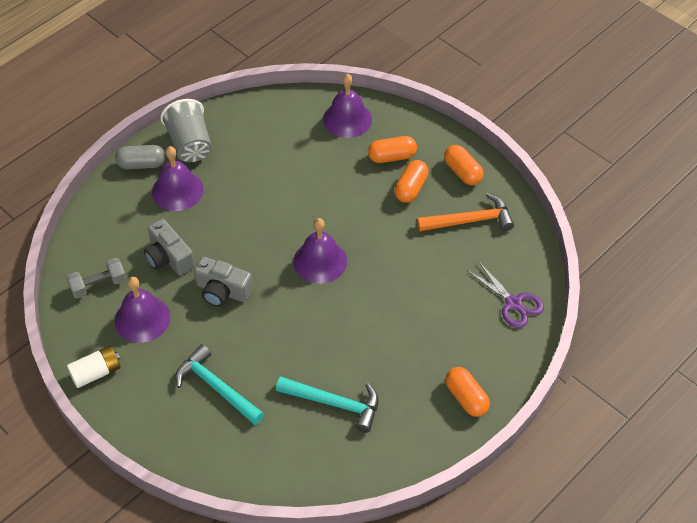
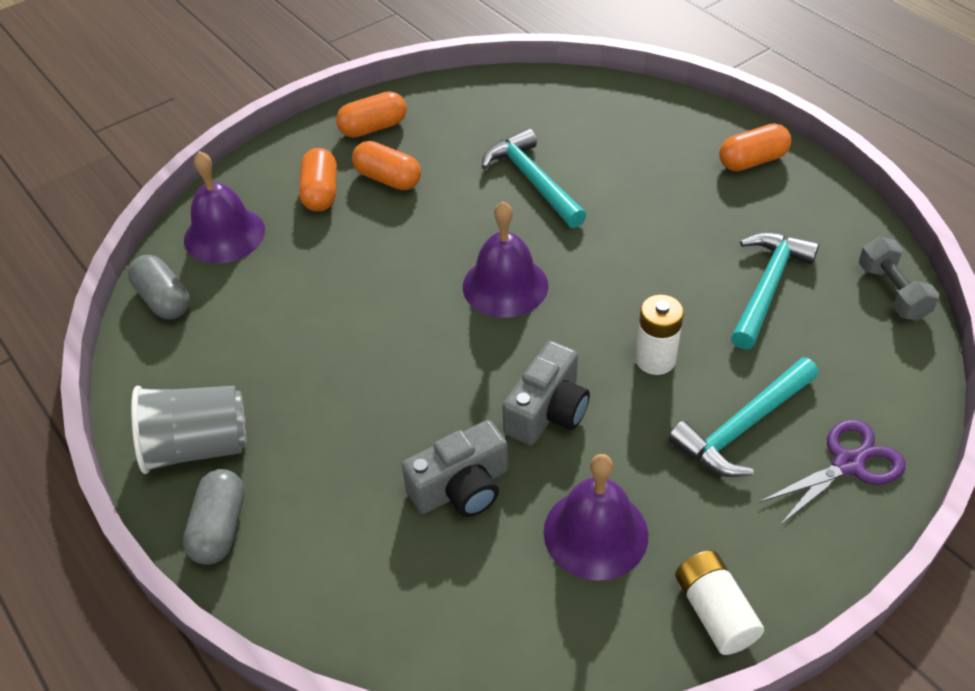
camera: 80 degrees left, 5 degrees down
(98, 285) = (508, 608): grey dumbbell -> grey dumbbell (892, 292)
(177, 190) = (305, 470): purple bell -> none
(265, 342) = (655, 359): none -> white battery
(291, 105) = (164, 300): none -> grey capsule
(422, 266) = (532, 181): none -> turquoise hammer
(470, 220) = (461, 129): orange hammer -> none
(513, 303) = (605, 107): purple scissors -> purple scissors (848, 464)

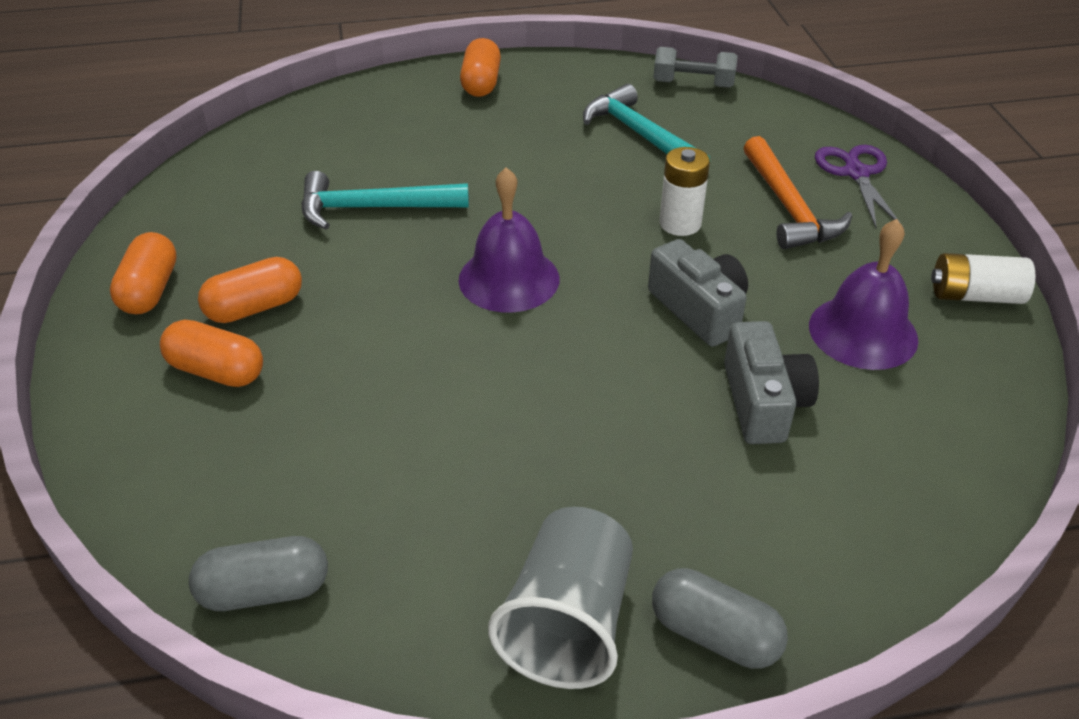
camera: 65 degrees left, 5 degrees down
(224, 234) = (197, 487): purple bell -> none
(743, 427) = (788, 207): turquoise hammer -> orange hammer

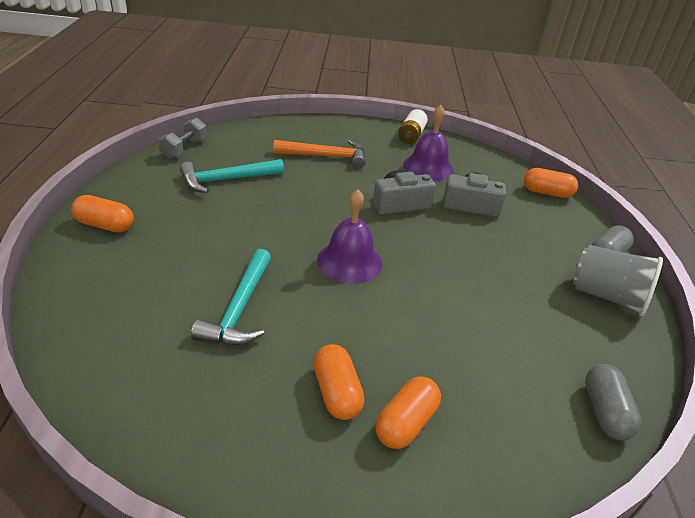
camera: 80 degrees left, 5 degrees down
(150, 290) = (287, 467): orange capsule -> orange capsule (546, 193)
(680, 223) = (324, 190): white battery -> none
(856, 173) = (308, 131): purple scissors -> none

